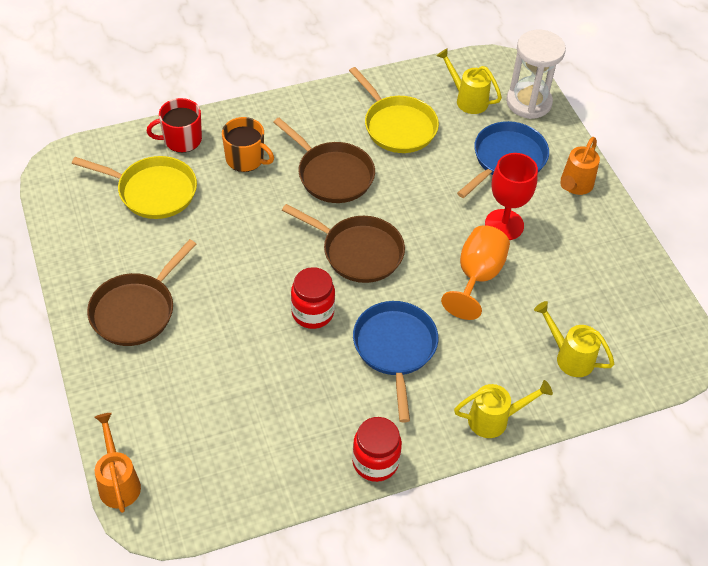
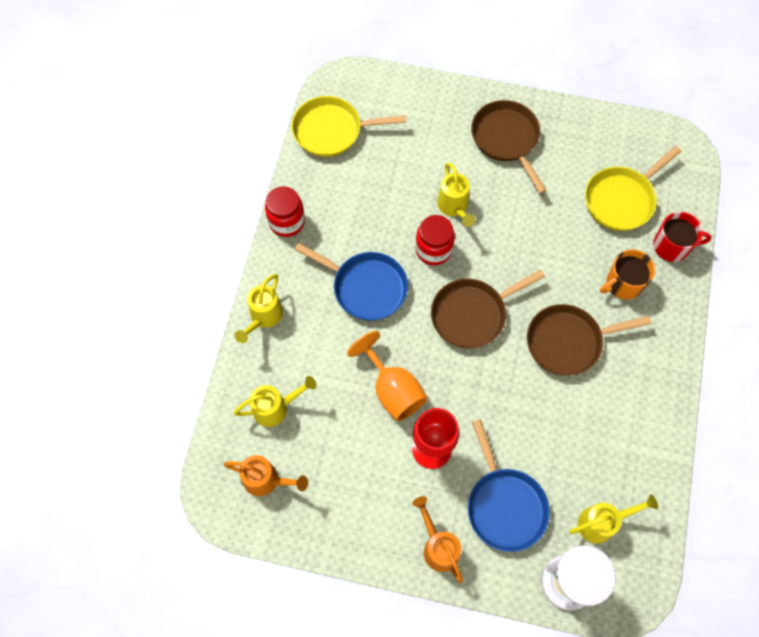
camera: 125 degrees right, 15 degrees up
(118, 482) = (374, 74): orange watering can -> orange watering can (266, 480)
(181, 140) = (672, 246): red mug -> red mug turned 75 degrees clockwise
(251, 318) = (454, 207): none -> yellow watering can
(397, 126) = (599, 432): yellow pan -> yellow pan (332, 130)

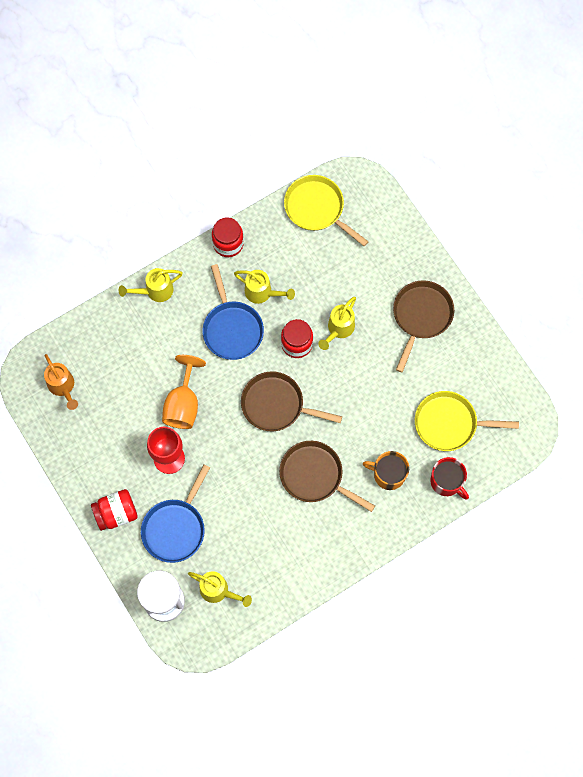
camera: 45 degrees right, 5 degrees up
(276, 408) = (108, 351): yellow watering can -> yellow watering can (262, 293)
(438, 546) = (116, 513): orange watering can -> red jar

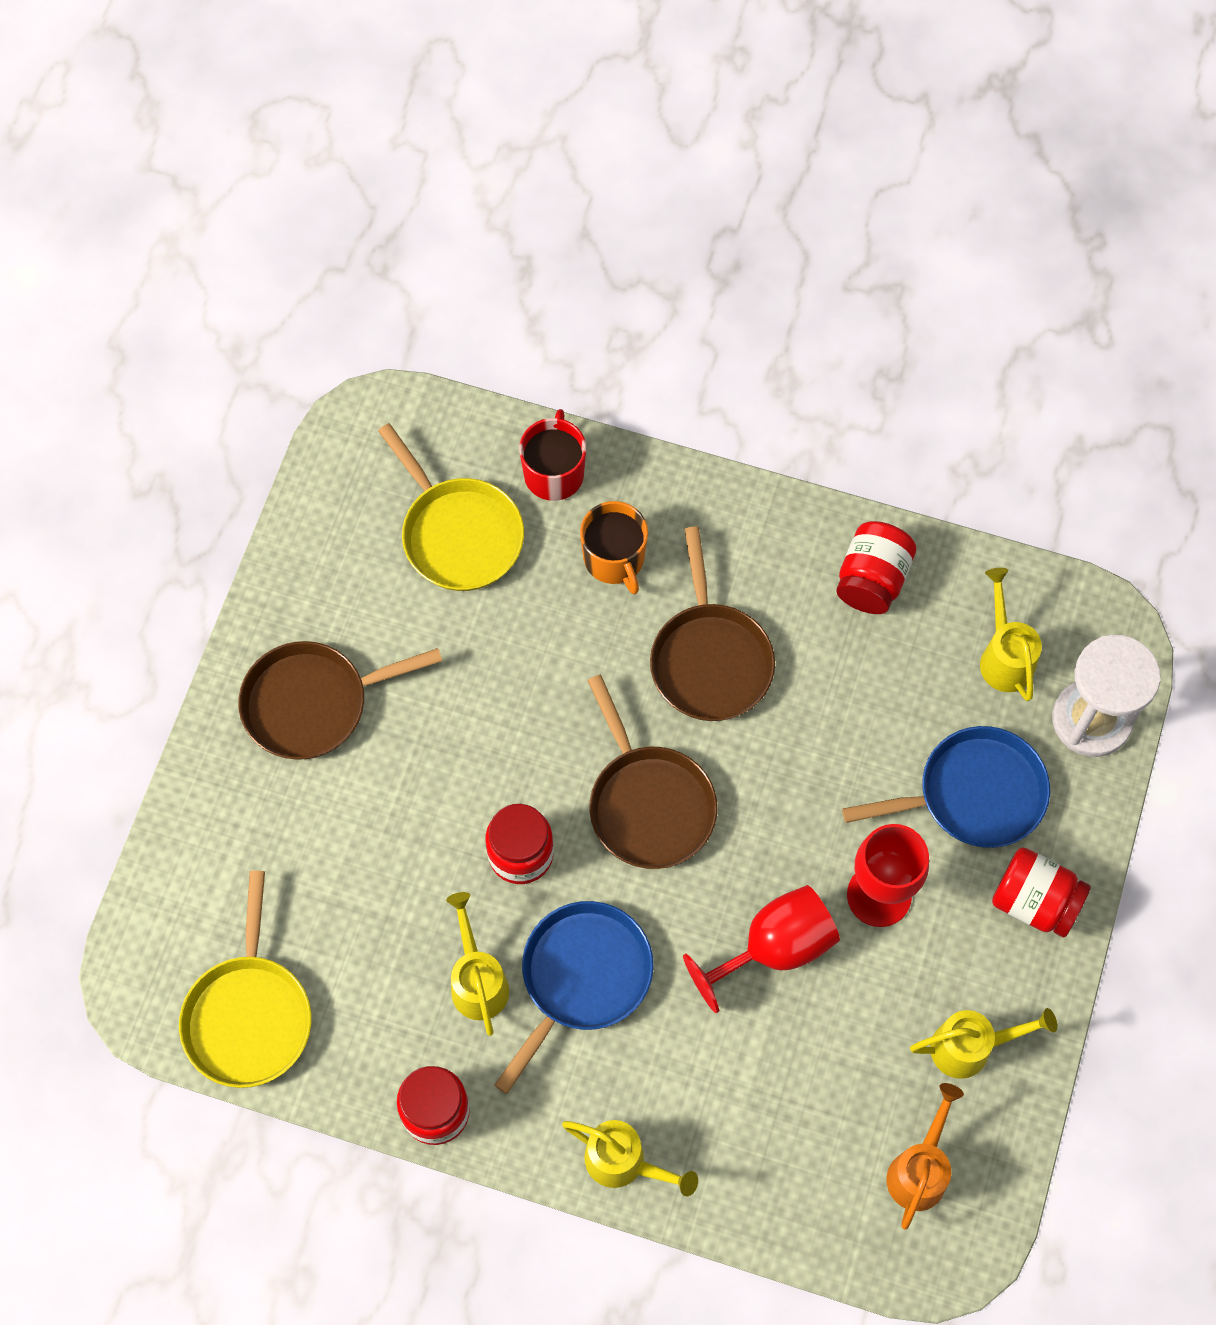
camera: 130 degrees left, 5 degrees down
(183, 404) = (774, 948): orange goblet -> red goblet
(294, 568) = (872, 580): none -> red jar
(338, 329) = (440, 810): yellow watering can -> yellow watering can (970, 1047)

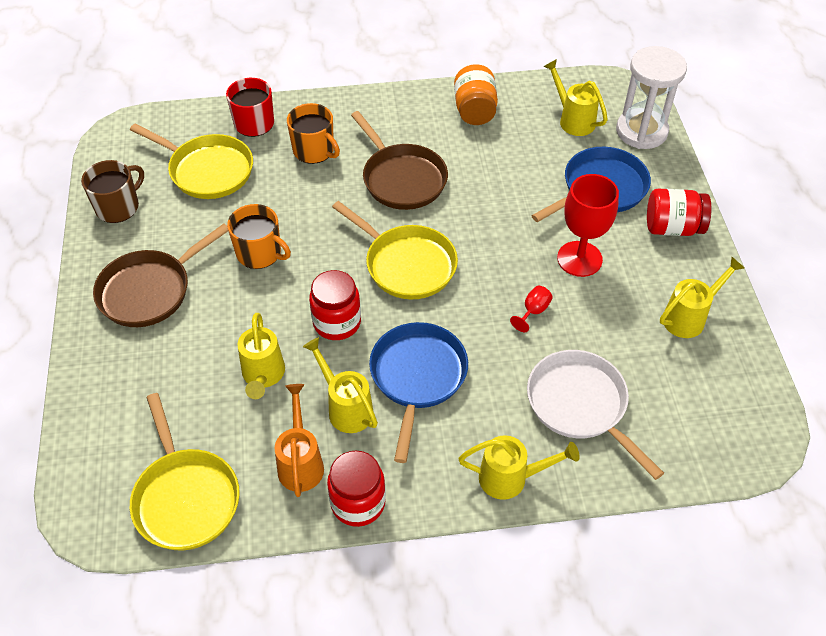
camera: 25 degrees left, 15 degrees down
(321, 548) = (118, 207): none -> brown mug
(399, 892) = (263, 376): none -> yellow watering can
(471, 703) = (260, 253): none -> orange mug
(648, 804) = (406, 264): brown pan -> yellow pan
(759, 1107) = (580, 405): none -> white pan
(774, 948) = (533, 311): red goblet -> red goblet, size x0.45
(872, 580) = (474, 110): red jar -> orange jar
(919, 1170) = (706, 398): orange watering can -> orange watering can (300, 462)

